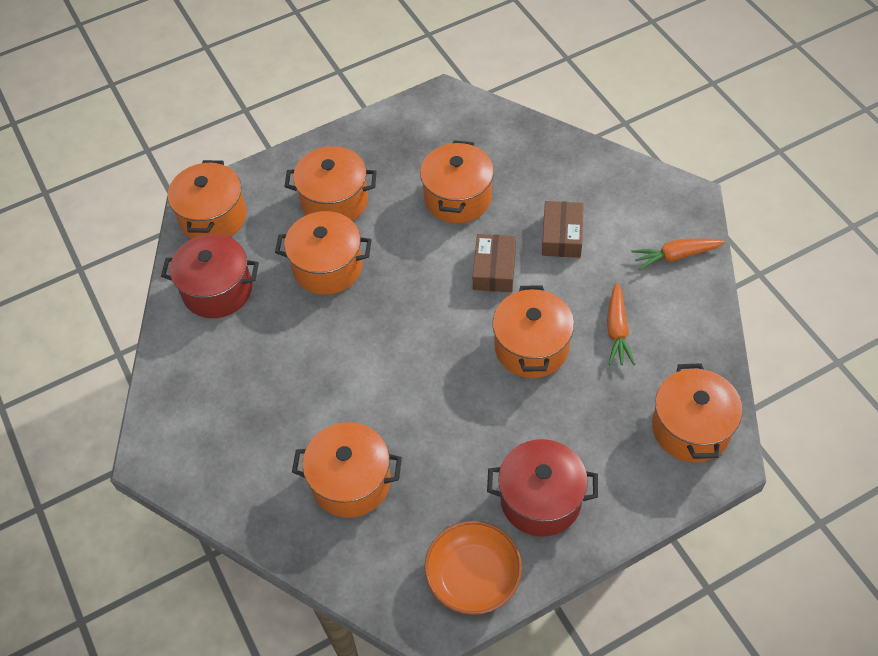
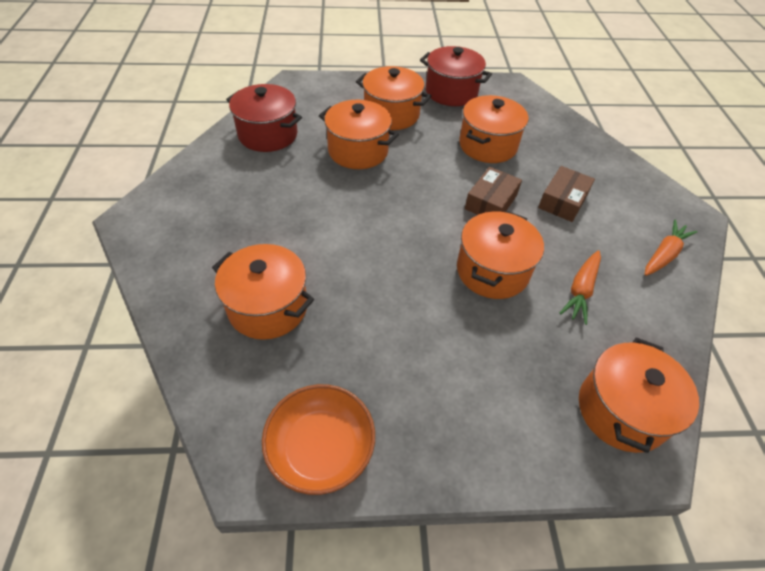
camera: 20 degrees right, 5 degrees down
(213, 217) = (298, 93): orange pot -> none
(540, 500) = (430, 406): red pot -> red pot (451, 92)
(675, 256) = (664, 254): orange carrot -> orange carrot turned 120 degrees clockwise

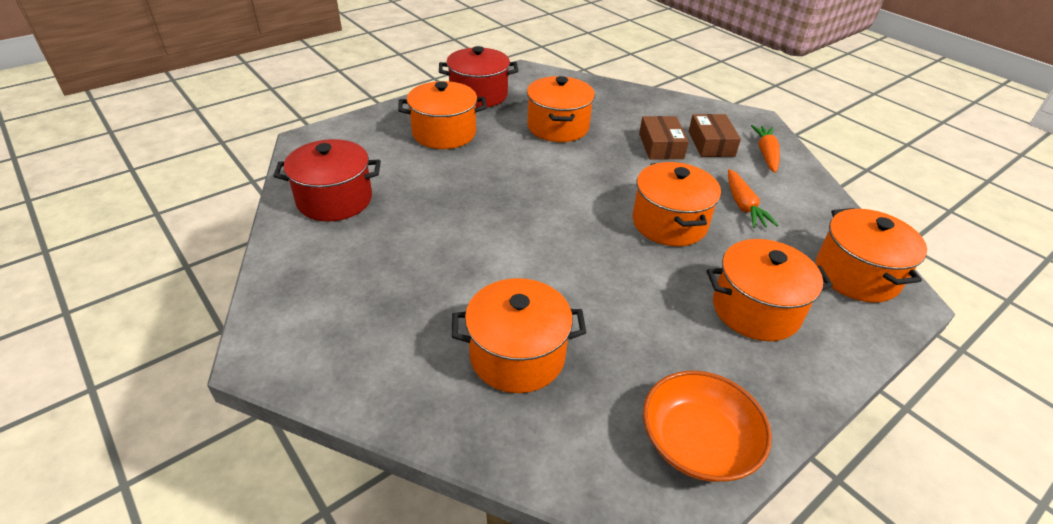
camera: 35 degrees left, 10 degrees down
(358, 151) = (447, 177): orange pot -> orange pot (755, 309)
(491, 202) = (609, 170): brown box -> brown box (711, 144)

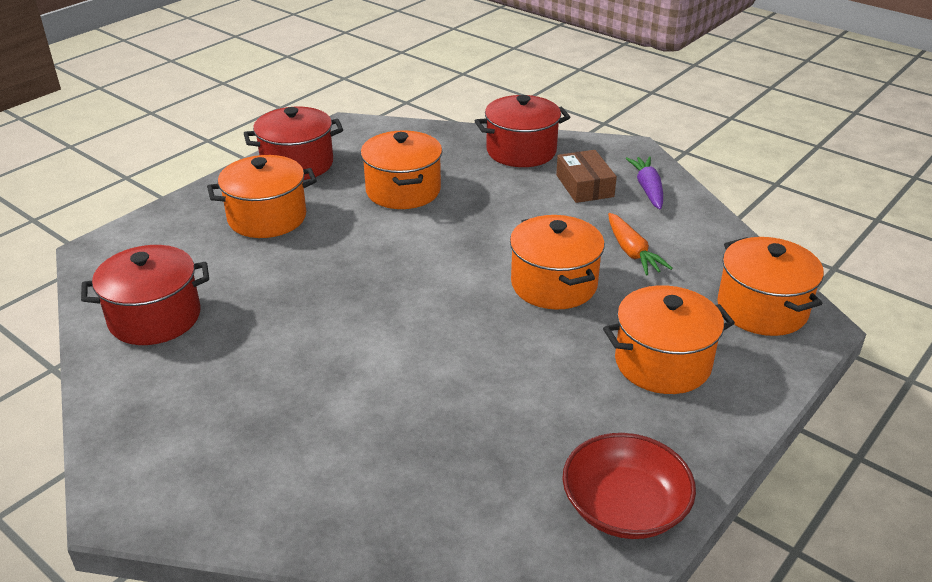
camera: 10 degrees left, 5 degrees down
(517, 355) = (416, 455): orange pot -> none
(661, 146) = (528, 196): brown box -> none
(662, 108) = (521, 151): none -> red pot
(698, 442) = (624, 507): orange bowl -> red bowl
(766, 154) = (648, 189): orange carrot -> purple carrot

